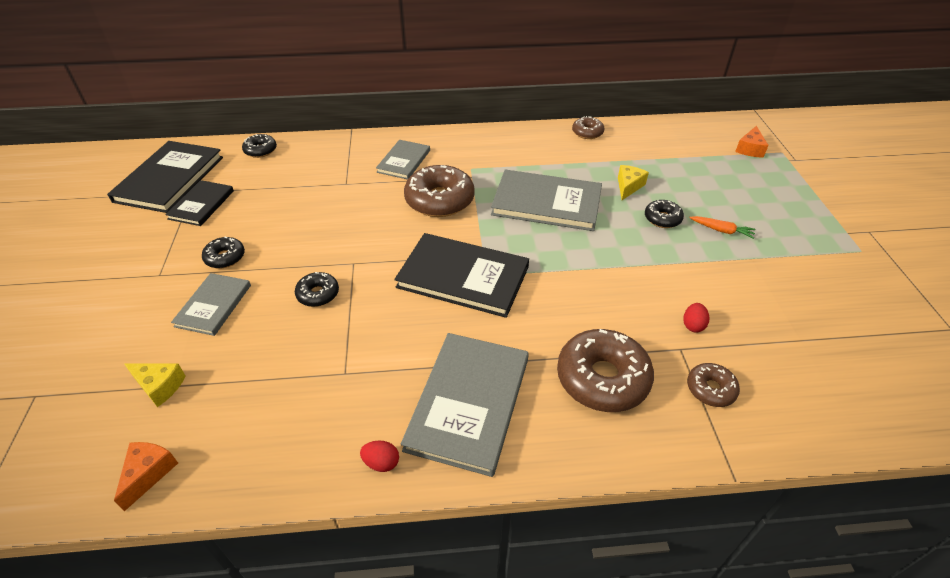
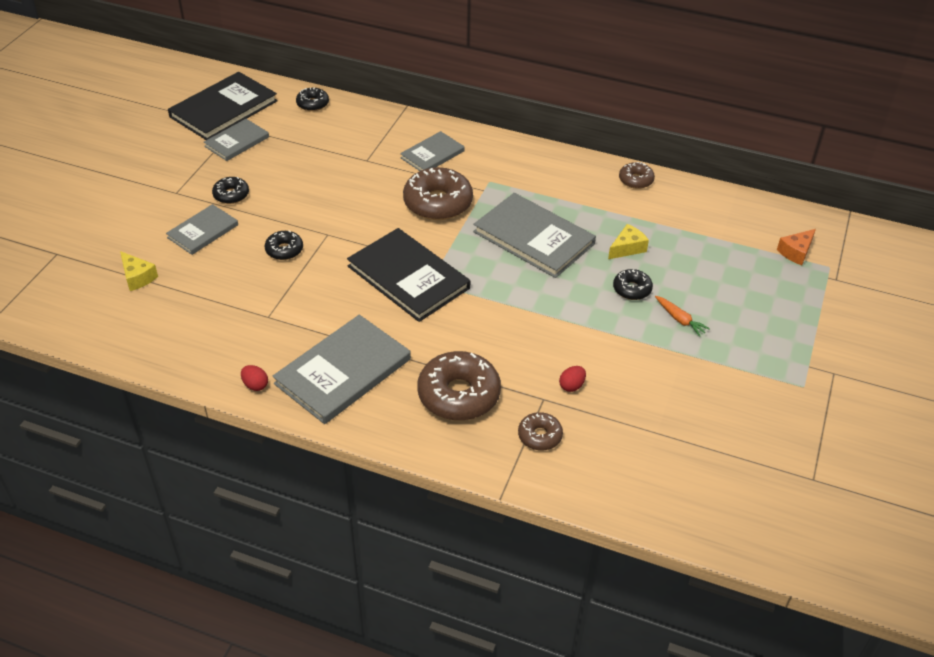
camera: 25 degrees right, 0 degrees up
(148, 473) = (105, 331): orange cheese -> none
(201, 205) = (237, 142): black book -> grey book

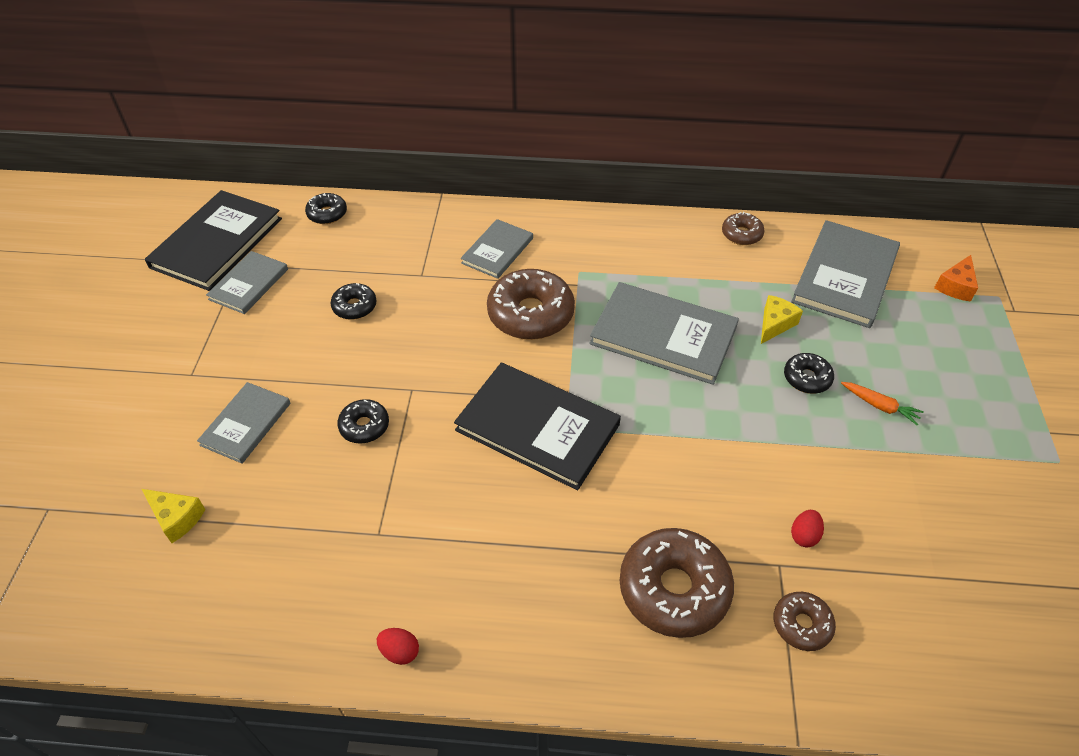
camera: 15 degrees left, 5 degrees up
(231, 195) = (266, 361): black donut -> black donut (354, 306)
(343, 371) = (511, 595): grey book -> grey book (845, 276)

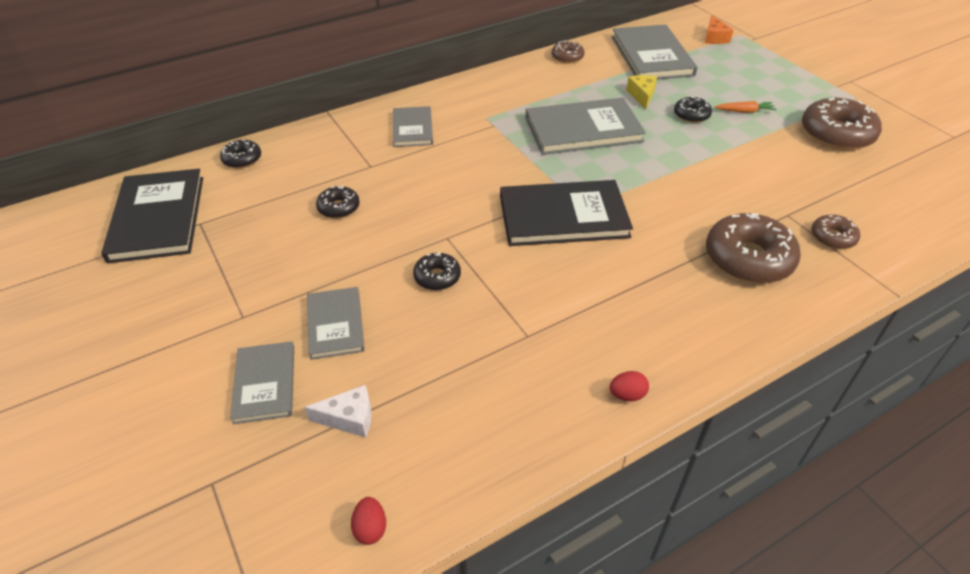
camera: 35 degrees left, 5 degrees down
(177, 518) = (349, 418): yellow cheese -> white cheese
(249, 284) = (224, 233): grey book -> grey book (265, 383)
(530, 314) = (481, 155): brown donut -> brown donut (836, 134)
(804, 535) = (782, 193): red egg -> red egg (370, 528)

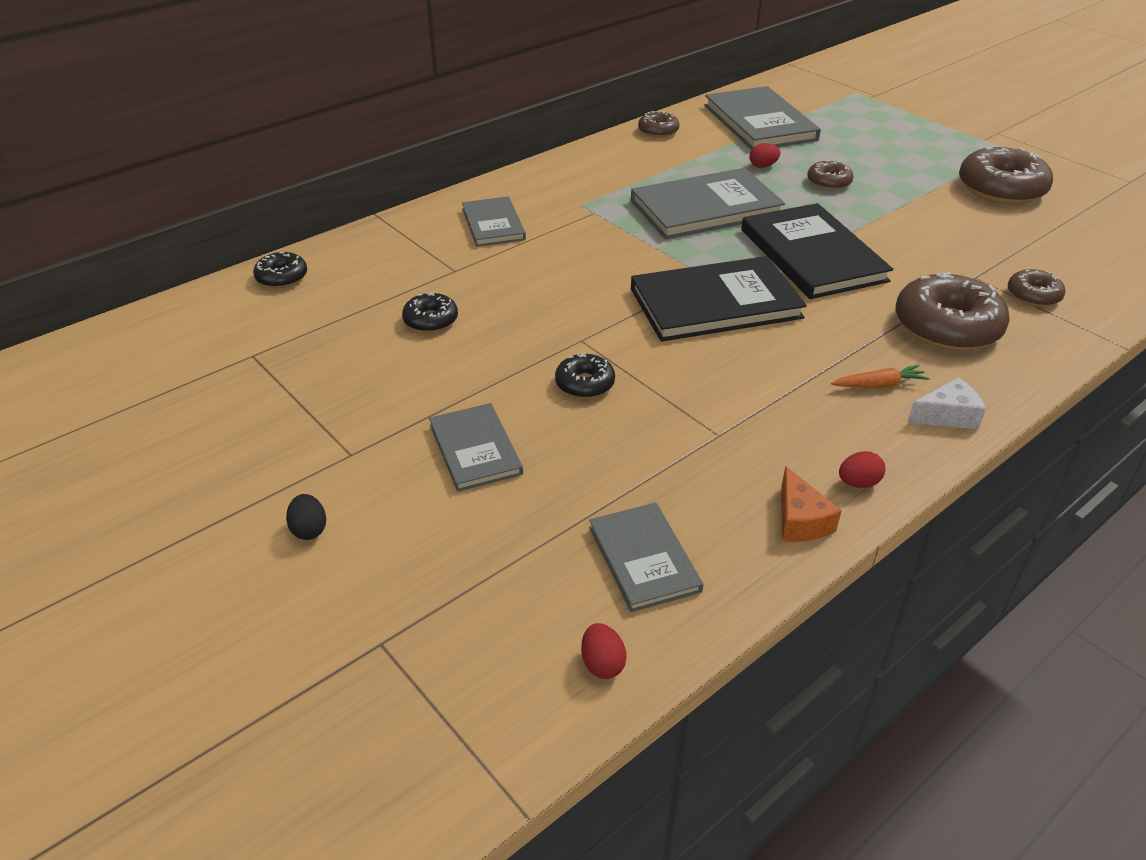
camera: 10 degrees left, 5 degrees down
(157, 218) = (192, 355): black book -> black book (812, 255)
(192, 377) = (309, 530): none -> black egg
(265, 383) = (408, 525): grey book -> grey book (644, 559)
(349, 418) = (531, 549): white cheese -> white cheese (947, 416)
(641, 96) = (763, 166): yellow cheese -> red egg
(691, 115) = (829, 182): black donut -> brown donut
(714, 38) = (827, 98): orange cheese -> orange cheese (800, 520)
(744, 111) = (889, 173): orange carrot -> orange carrot (879, 385)

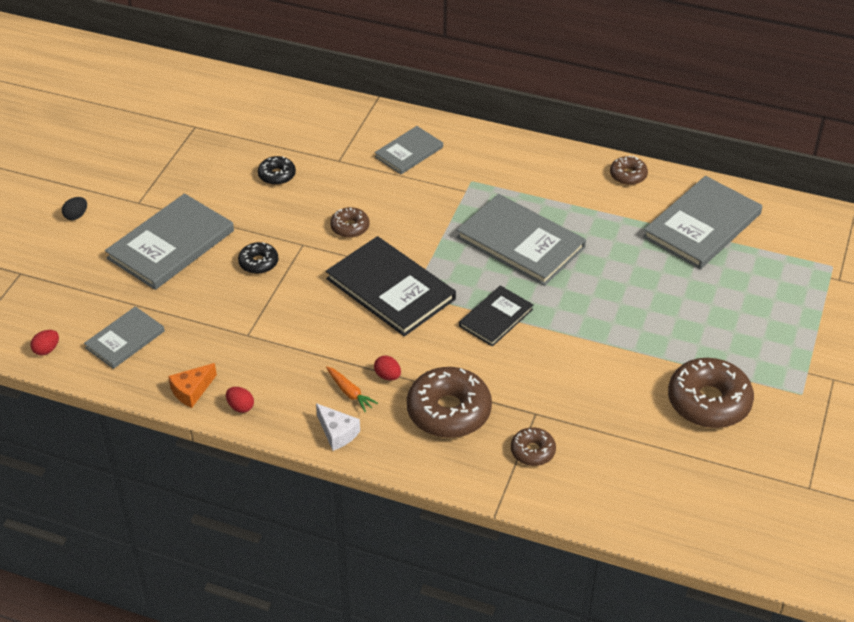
camera: 60 degrees right, 5 degrees up
(282, 277) = (276, 97): black donut -> none
(475, 449) = (171, 245): grey book -> grey book, size x1.72
(763, 166) = (619, 251): red egg -> red egg (387, 376)
(812, 255) = (496, 317): black book -> black book, size x0.58
(829, 182) = (625, 296): brown donut -> brown donut (350, 227)

